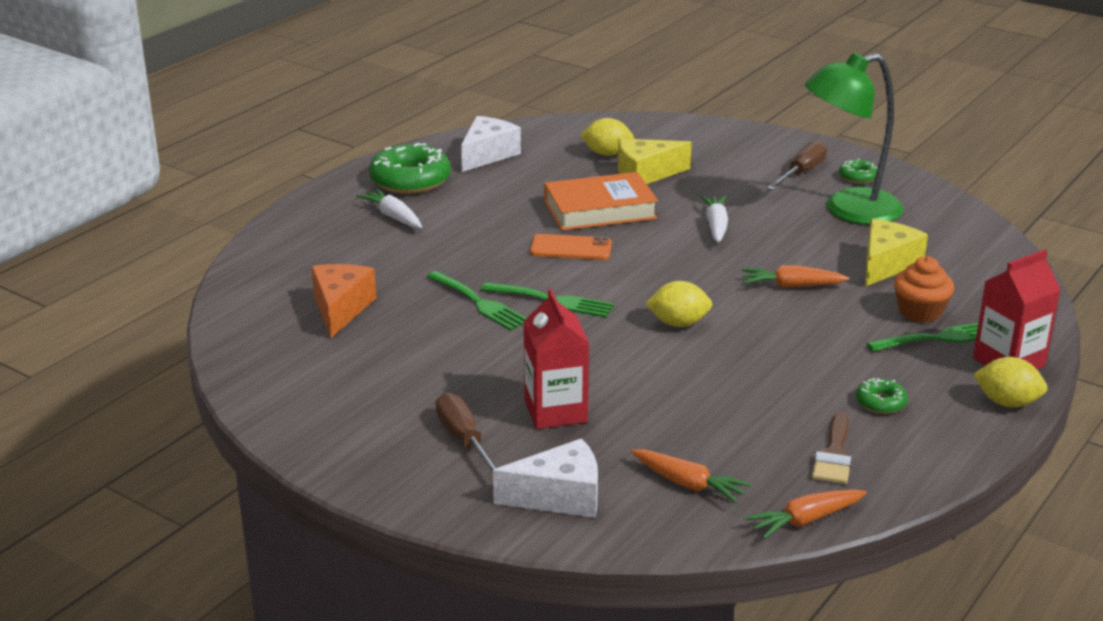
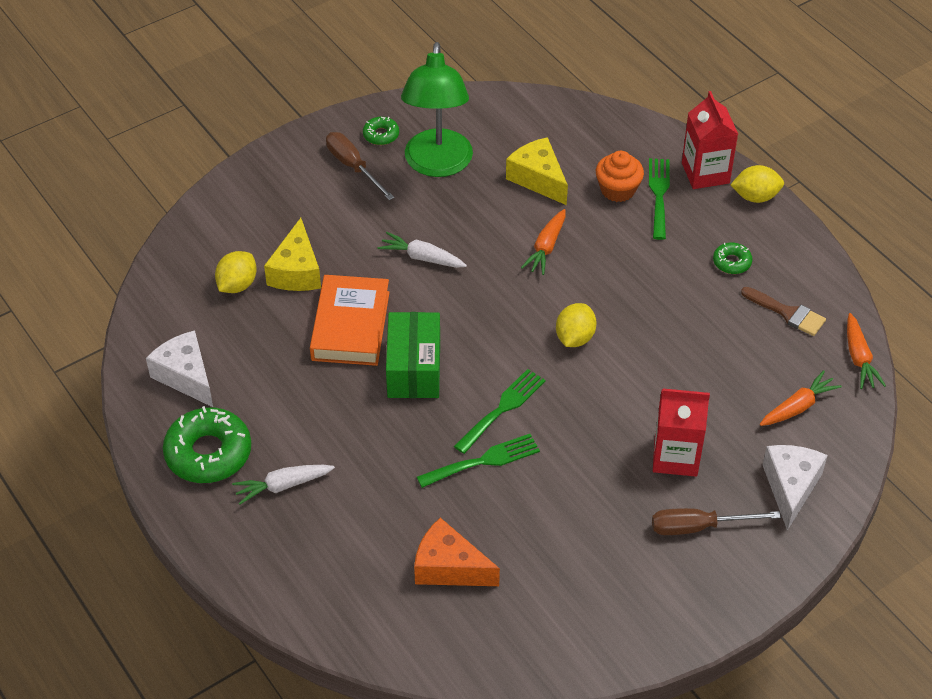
camera: 70 degrees left, 20 degrees up
(571, 248) = (414, 368): orange phone -> green box
(1007, 402) = (755, 197): yellow lemon -> yellow lemon turned 45 degrees clockwise

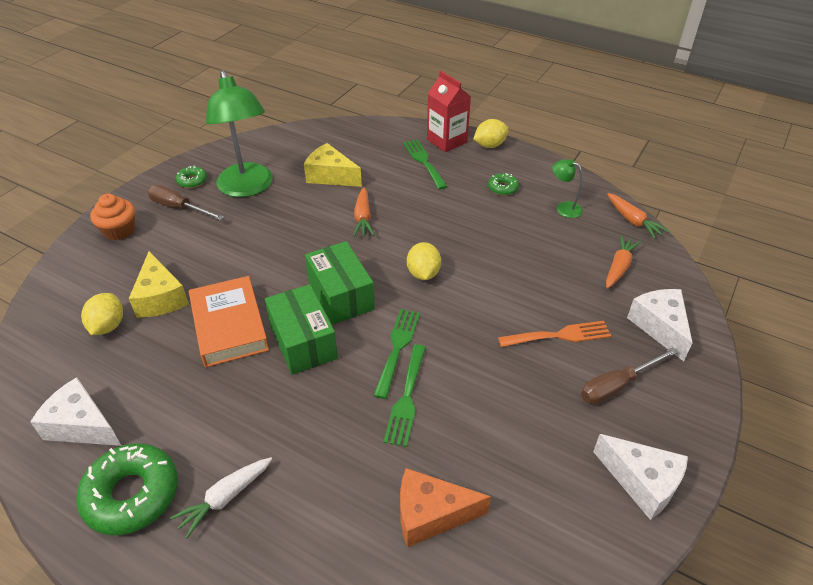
camera: 25 degrees left, 5 degrees down
(422, 257) = (267, 254): white carrot -> none
(475, 332) = (341, 295): none -> green box
(484, 461) = (406, 398): green fork -> green fork turned 150 degrees clockwise
(618, 190) = (393, 167): orange cupcake -> orange cupcake (119, 230)
(656, 618) = (642, 482): none -> white cheese
(675, 456) = (559, 335): red carton -> orange fork
(787, 313) = (564, 208): brown brush -> green lamp

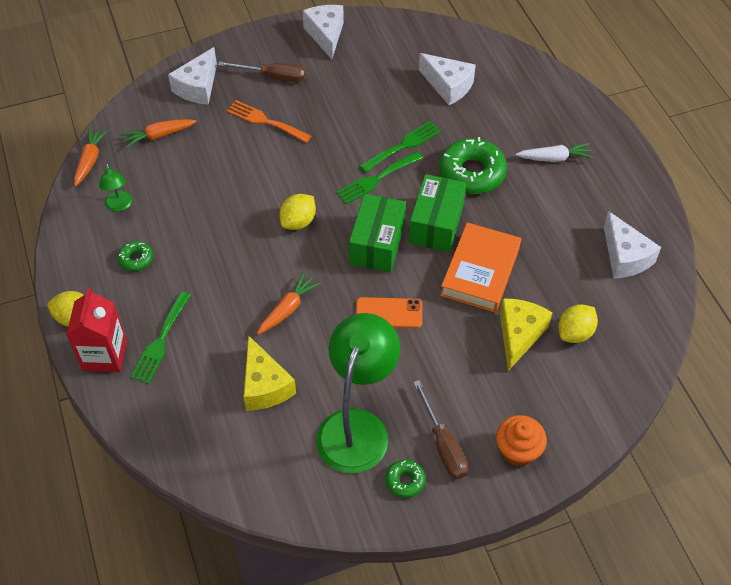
camera: 140 degrees left, 10 degrees up
(132, 494) = (608, 192): green donut -> green donut (472, 173)
(284, 255) = (389, 313): none -> orange phone
(431, 514) = (448, 86): orange cheese -> white cheese

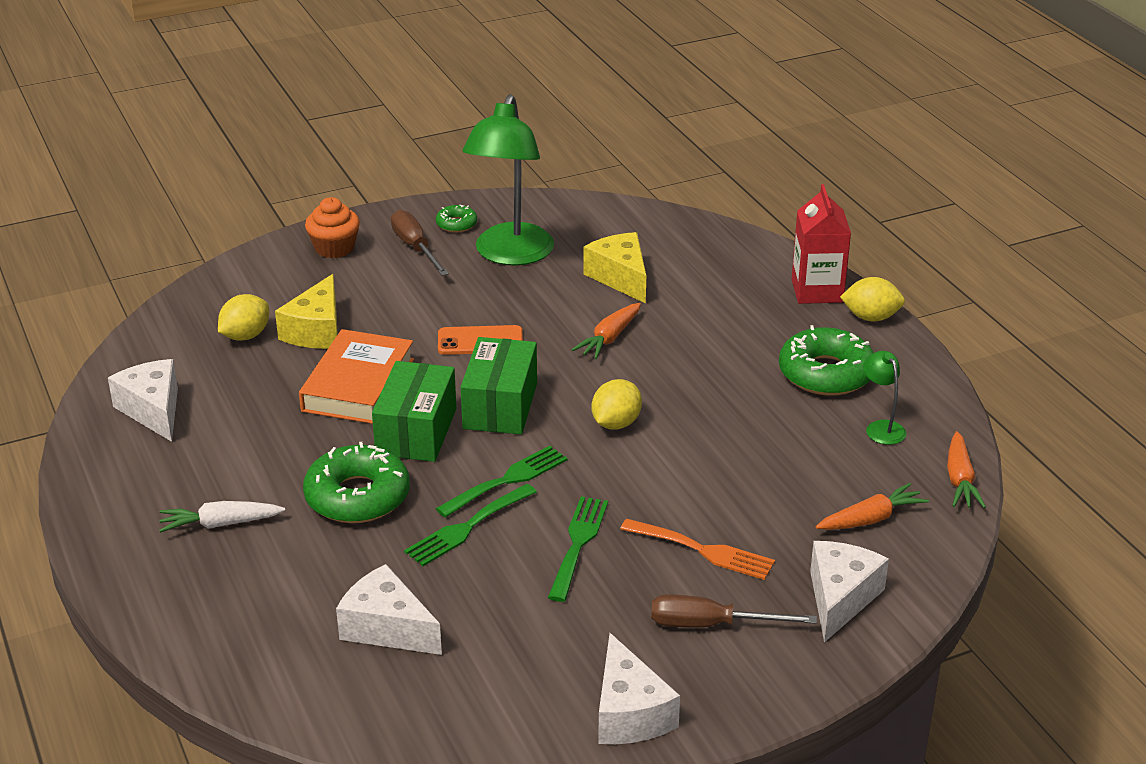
camera: 175 degrees right, 20 degrees down
(136, 259) = (826, 373): green donut -> green donut, size x2.05
(160, 341) = (756, 304): green fork -> green fork (578, 543)

